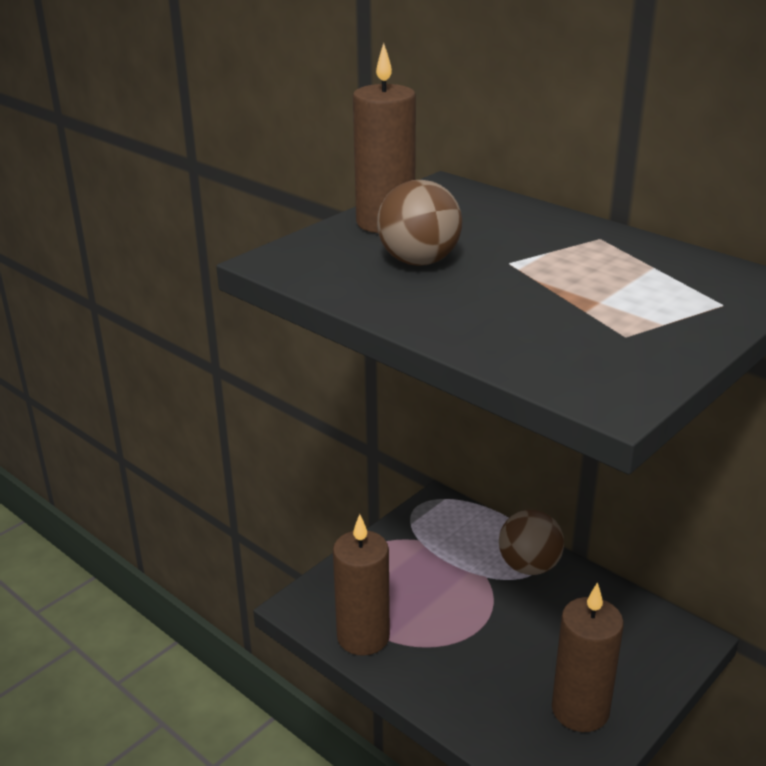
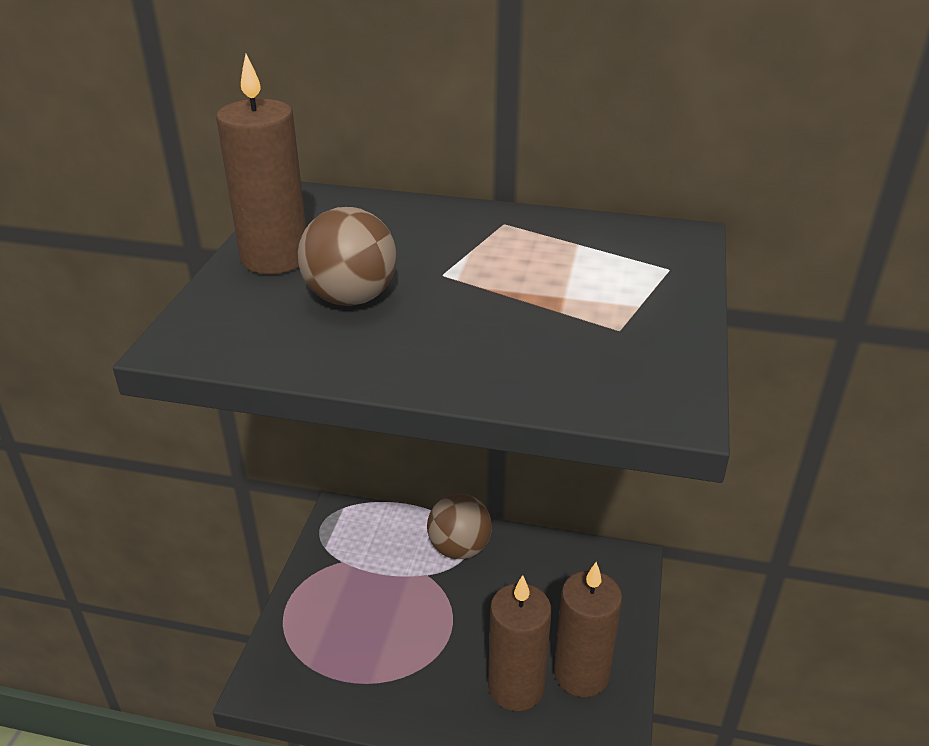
camera: 30 degrees left, 5 degrees up
(363, 637) = (346, 690): brown candle -> brown candle (516, 687)

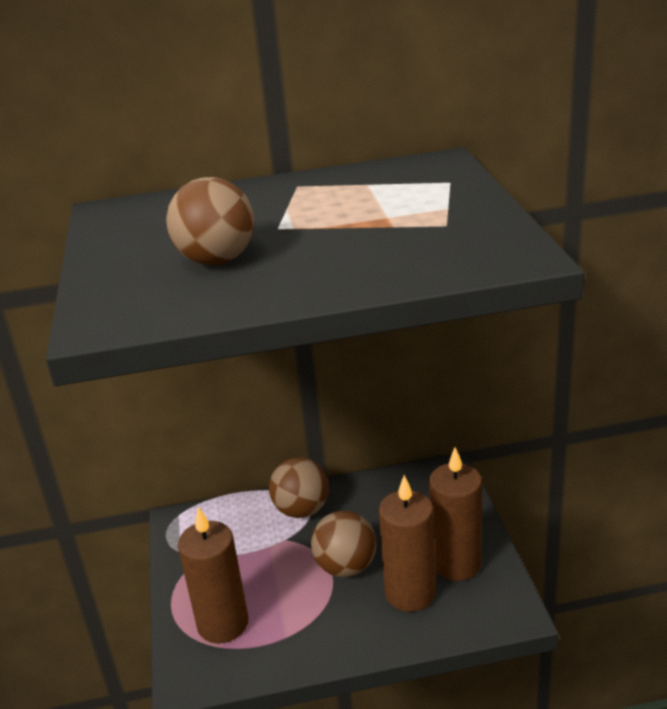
camera: 20 degrees left, 5 degrees down
(275, 258) = (124, 253): brown candle -> brown candle (223, 624)
(468, 630) = (346, 567): none -> brown ball

